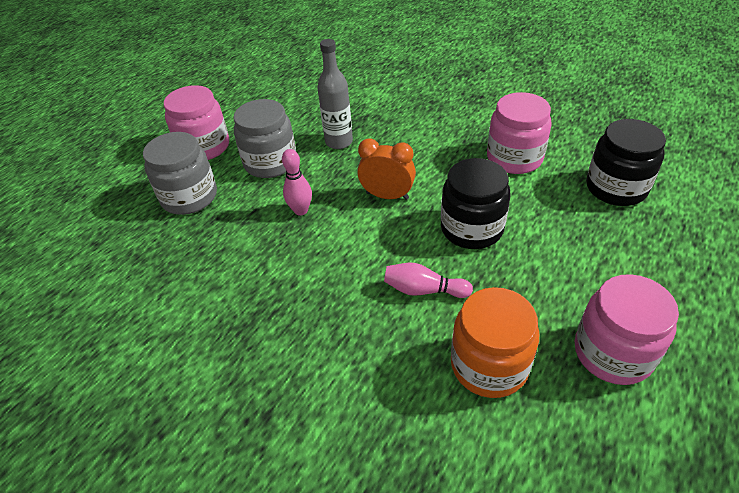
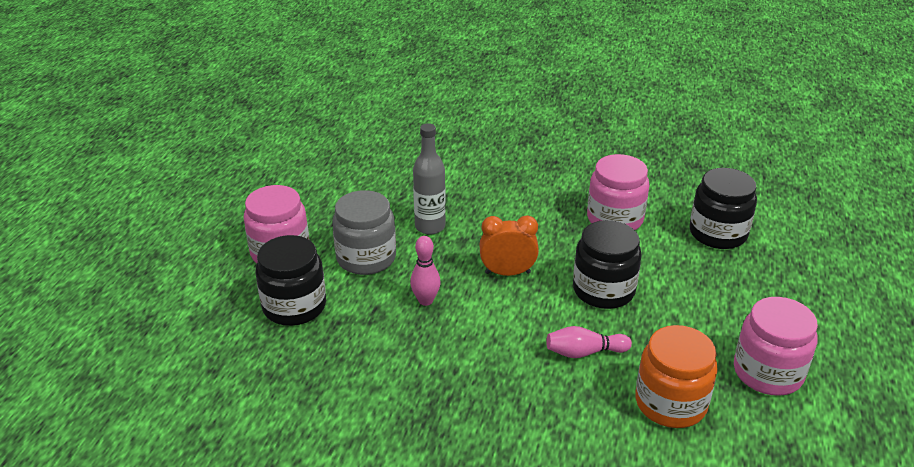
camera: 20 degrees left, 10 degrees down
(189, 197) = (294, 306): grey jar -> black jar

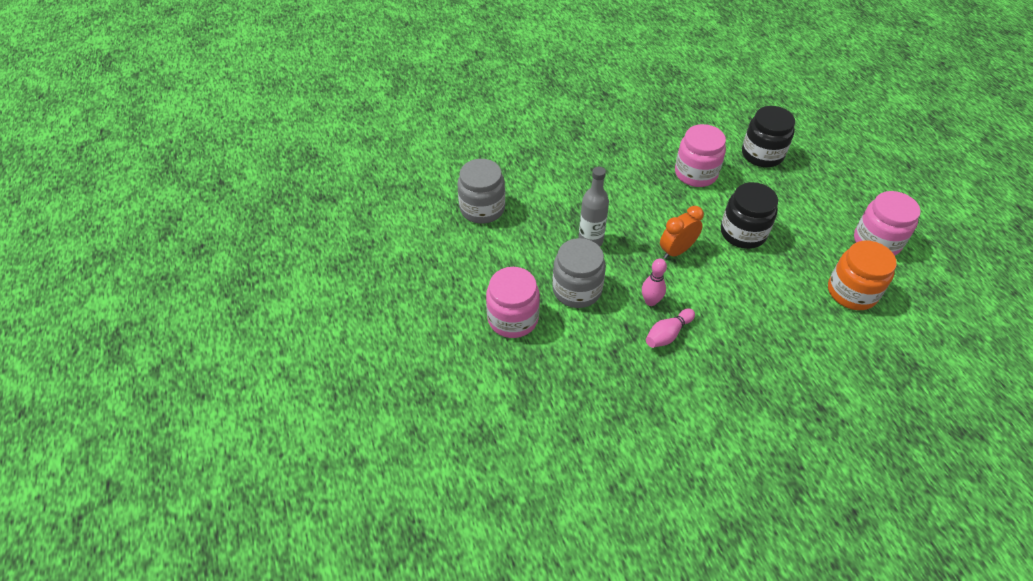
camera: 35 degrees left, 15 degrees up
(294, 306) = (573, 356): black jar -> none
(362, 161) = (482, 208): none -> grey jar
(584, 352) = (777, 284): pink bowling pin -> pink bowling pin (667, 334)

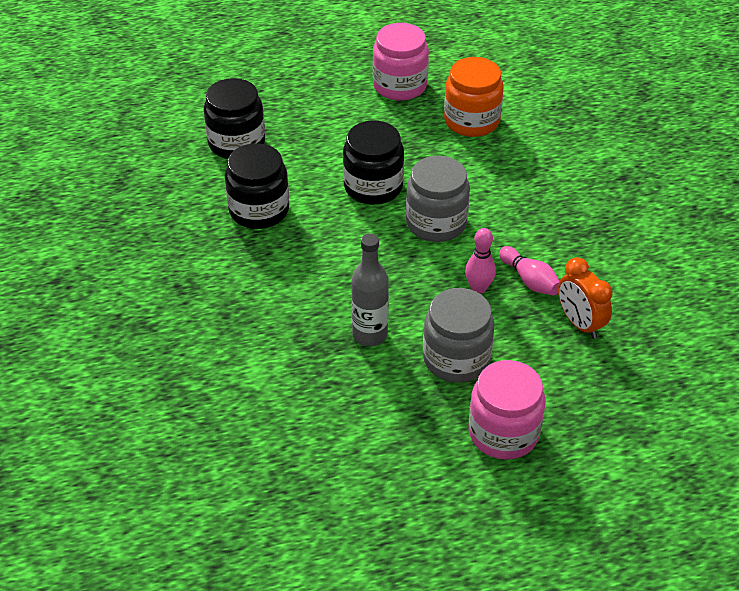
camera: 85 degrees left, 5 degrees down
(482, 208) = (287, 457): grey jar -> grey jar (436, 223)
(676, 251) = (397, 251): orange clock -> orange clock (579, 323)
(696, 173) = (259, 210): pink jar -> black jar

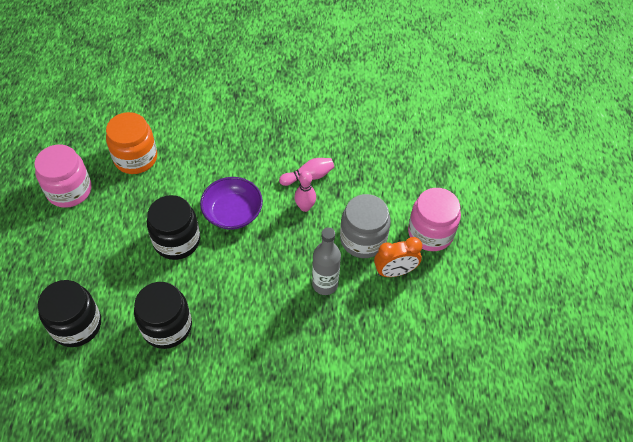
camera: 75 degrees left, 10 degrees up
(436, 223) = (232, 212): grey jar -> purple bowl
(579, 323) = (355, 163): orange clock -> orange clock (395, 271)

